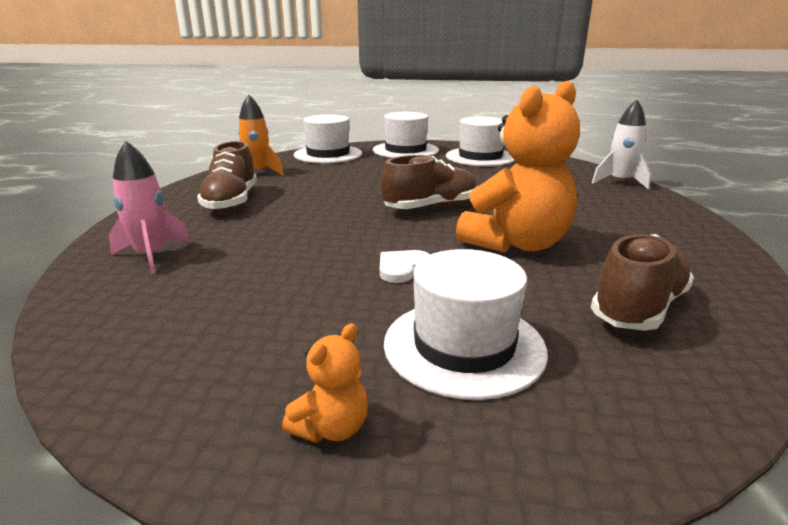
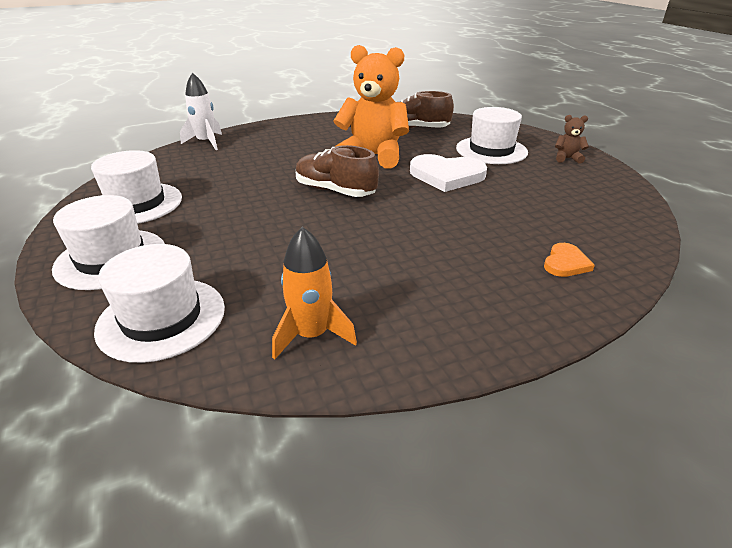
camera: 120 degrees left, 10 degrees up
(152, 255) = (565, 263): pink rocket -> orange heart
(231, 202) = (429, 292): brown shoe -> none
(331, 428) = (567, 158): orange teddy bear -> brown teddy bear
(402, 268) = (447, 175): white heart -> white heart, size x1.92

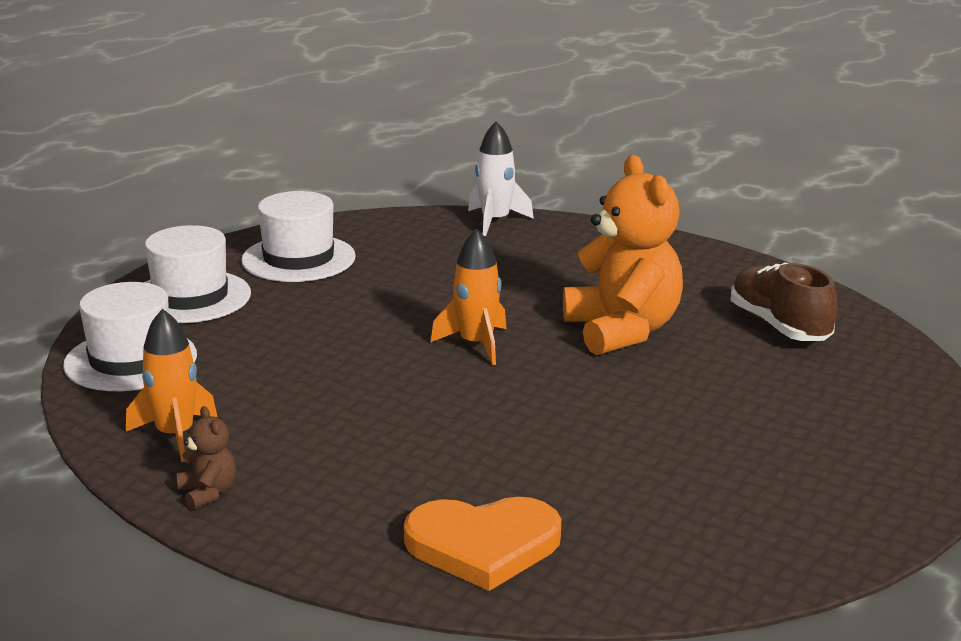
camera: 55 degrees right, 10 degrees down
(335, 191) = (476, 344): brown shoe -> orange rocket
(447, 175) = (636, 401): white heart -> none
(491, 150) = (795, 409): white hat -> none
(565, 263) = (483, 545): orange heart -> orange heart, size x1.92
(567, 158) = (872, 481): brown teddy bear -> brown teddy bear (208, 493)

